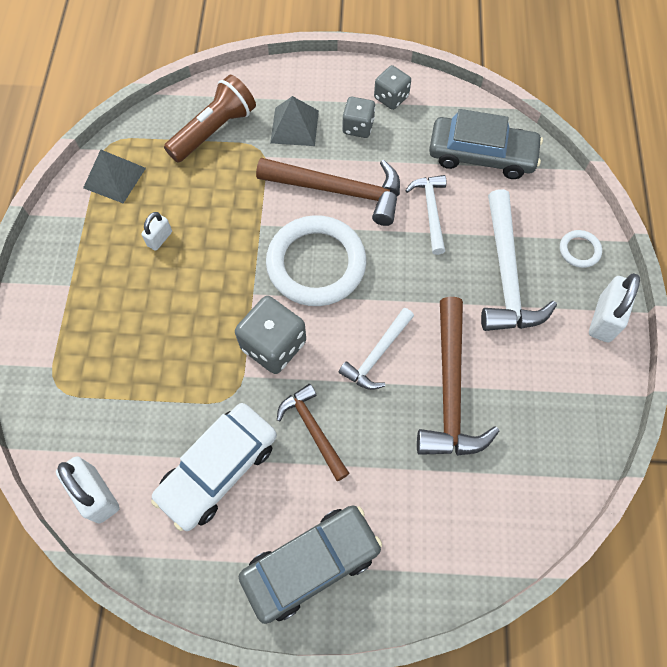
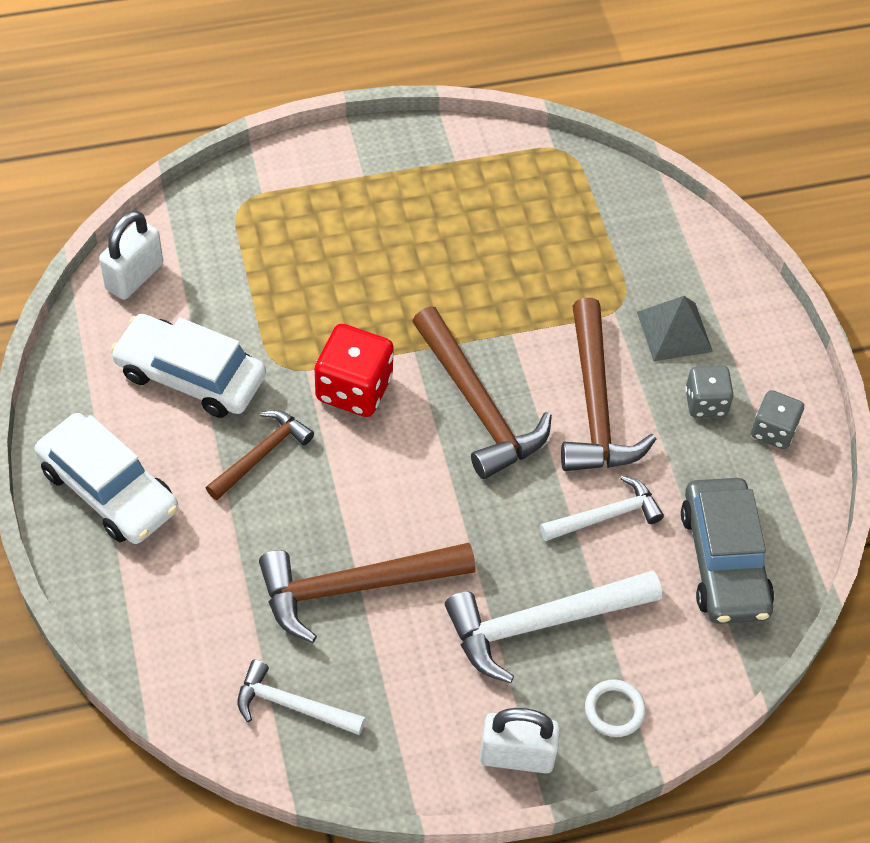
camera: 70 degrees right, 10 degrees down
(114, 177) = (519, 171): grey pyramid -> none
(160, 239) = (453, 239): white padlock -> none
(214, 130) = (630, 248): brown flashlight -> none
(273, 345) = (354, 389): grey dice -> red dice
(311, 564) = (108, 489): grey car -> white car
(316, 264) = (478, 405): white ring -> brown hammer
(377, 355) = (376, 499): white hammer -> white hammer (292, 706)

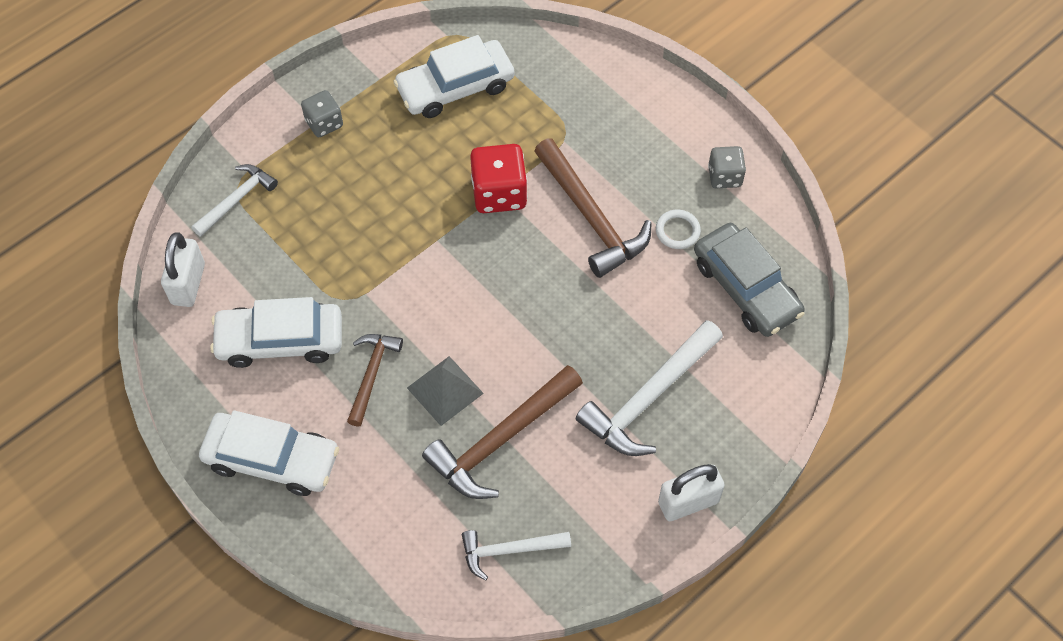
camera: 25 degrees left, 5 degrees up
(354, 389) = (410, 290): red dice -> red dice (499, 193)
(478, 405) = (508, 258): brown hammer -> none
(530, 204) = (455, 87): none -> white car
(605, 515) = (646, 296): white hammer -> white hammer (237, 199)
(614, 710) = (735, 434): white ring -> white ring (677, 231)
(674, 331) = (614, 136): grey pyramid -> grey pyramid (445, 390)
(705, 403) = (667, 178): grey dice -> grey dice (324, 123)

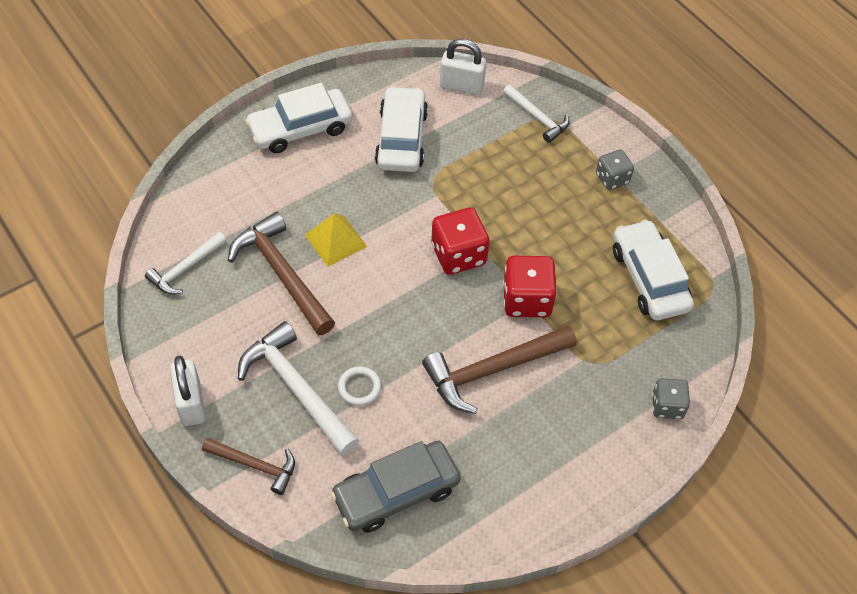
camera: 95 degrees right, 5 degrees down
(272, 459) = (300, 128): white car -> white car turned 45 degrees clockwise
(371, 374) = (360, 193): brown hammer -> brown hammer (255, 465)
(445, 390) = (335, 240): grey pyramid -> yellow pyramid
(449, 262) = (458, 255): none -> red dice
(509, 550) = (185, 269): white hammer -> white hammer turned 135 degrees counterclockwise
(677, 231) = (468, 442): white ring -> white ring (359, 387)
(724, 176) = (529, 497): grey dice -> grey dice (667, 406)

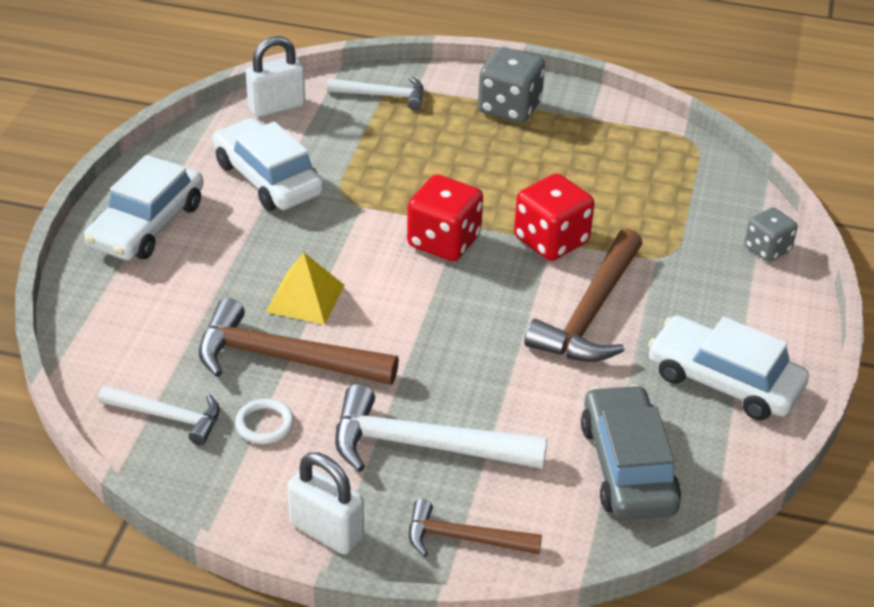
camera: 40 degrees left, 15 degrees down
(185, 269) = (168, 416): white hammer -> white hammer turned 75 degrees counterclockwise
(255, 465) = (464, 539): brown hammer -> brown hammer turned 150 degrees counterclockwise
(359, 387) = (484, 405): white ring -> white ring (265, 424)
(396, 492) = (628, 466): grey car -> grey car turned 150 degrees clockwise
(612, 178) = (509, 108): grey dice -> grey dice, size x1.60
(649, 278) = (634, 164): white car -> white car (724, 381)

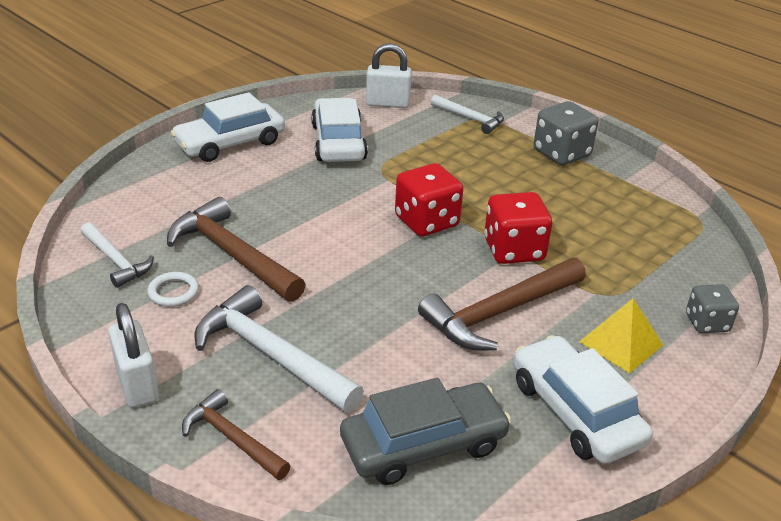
camera: 30 degrees right, 5 degrees down
(305, 298) = (288, 222): yellow pyramid -> yellow pyramid (621, 343)
(628, 466) = (423, 444): grey car -> grey car turned 45 degrees clockwise

